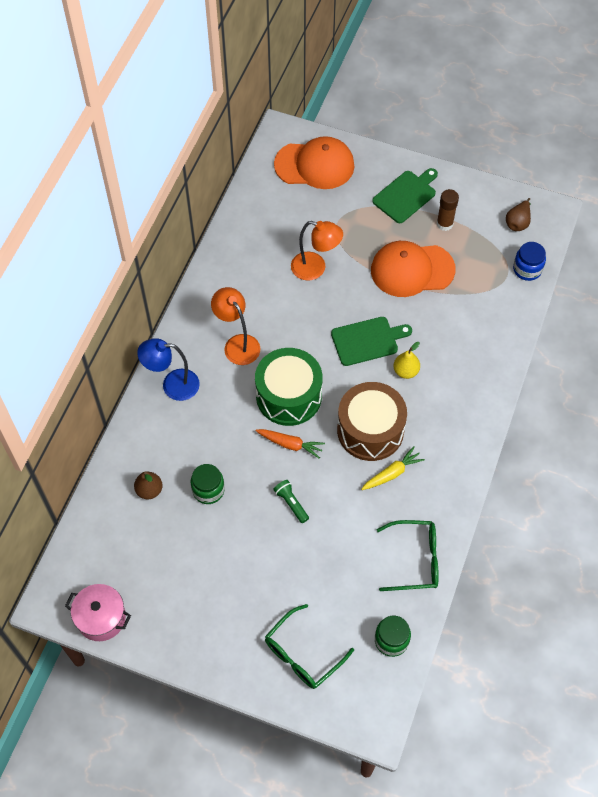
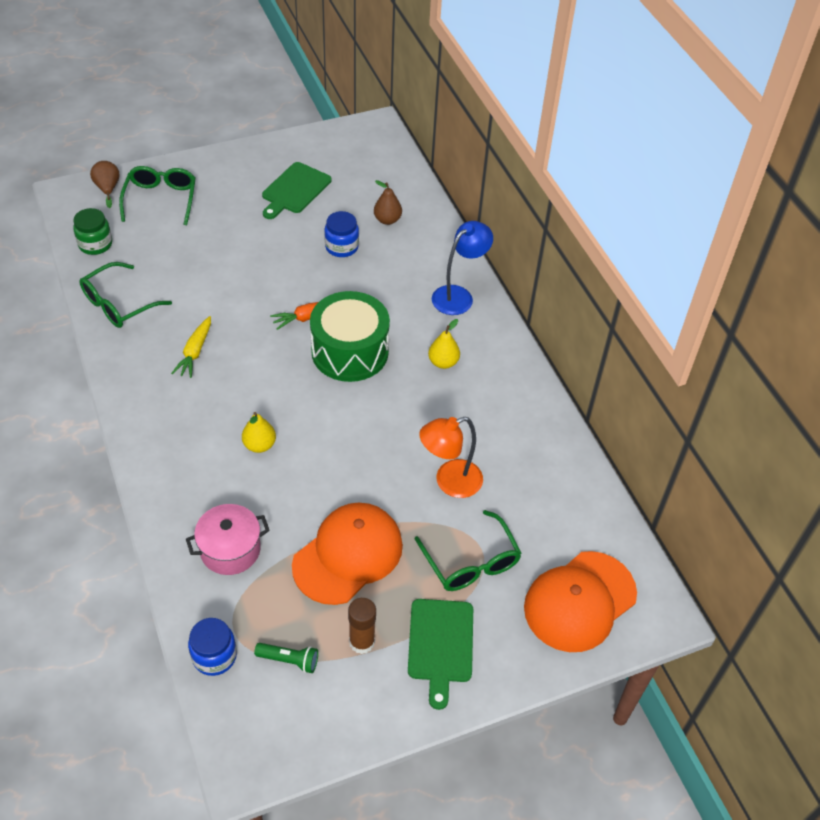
camera: 135 degrees right, 10 degrees down
(101, 618) = (332, 138): pink pot -> pink pot (230, 549)
(208, 490) = (341, 247): green jar -> blue jar
(237, 344) = (443, 362): orange lamp -> yellow pear
(291, 503) = (264, 278): green flashlight -> green flashlight (289, 660)
(349, 220) = (471, 562): none -> green glasses
(367, 340) = (325, 448): green cutting board -> green cutting board (295, 190)
(370, 430) = (247, 372): brown drum -> none
(517, 222) = (274, 715): brown pear -> brown pear (108, 189)

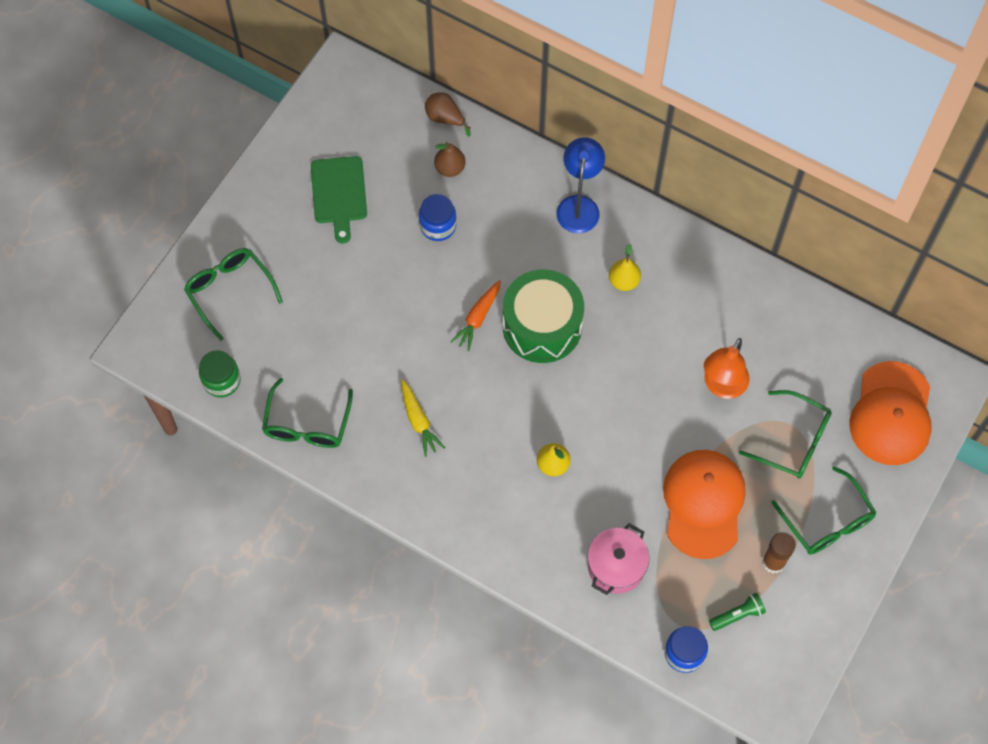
camera: 35 degrees left, 15 degrees up
(108, 189) = (168, 315): brown pear -> brown pear (445, 118)
(440, 645) = (827, 522): green cutting board -> green glasses

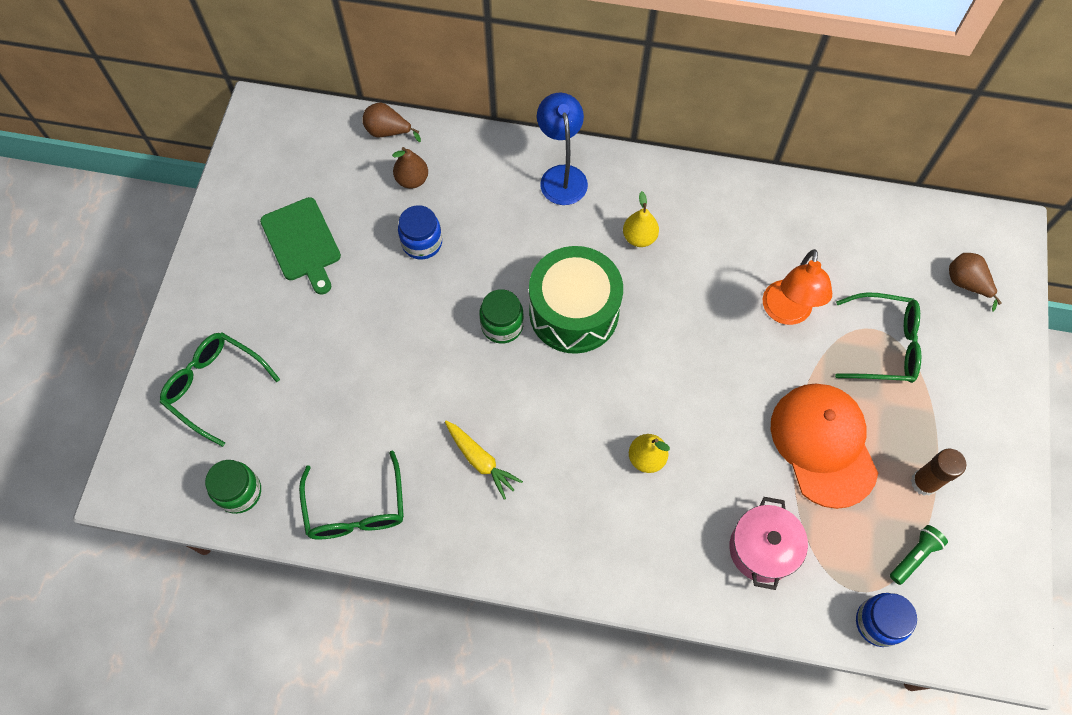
camera: 20 degrees left, 0 degrees up
(478, 317) = (502, 325): orange carrot -> green jar
(827, 522) = (958, 418): green glasses -> none
(891, 414) = (966, 283): orange cap -> brown pear

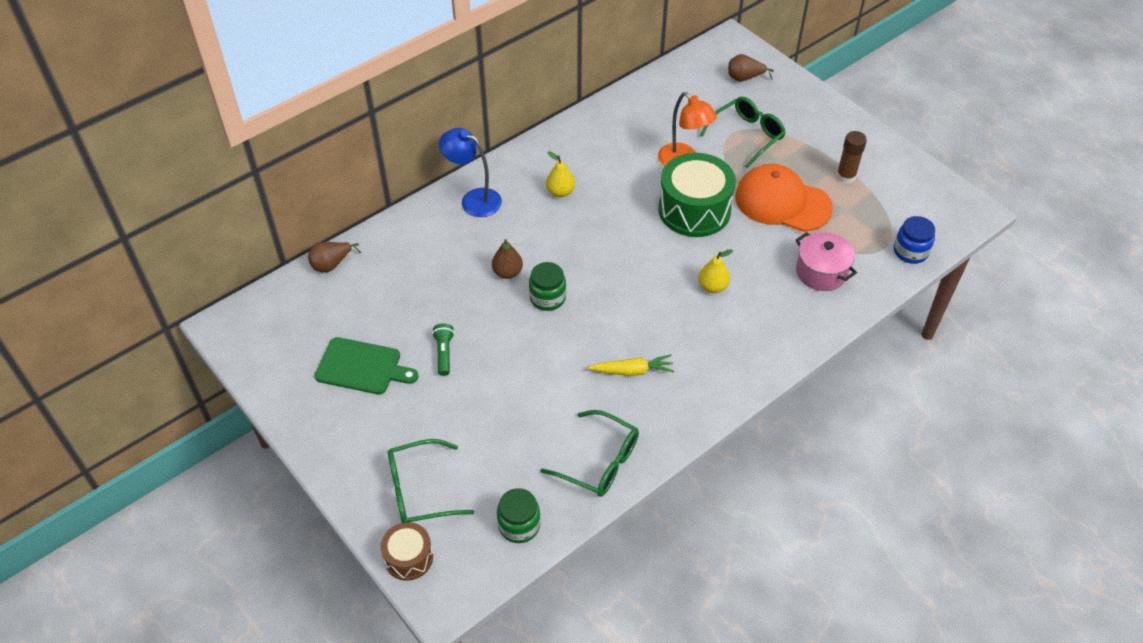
camera: 50 degrees left, 15 degrees down
(145, 430) = (408, 558): none -> brown drum
(412, 180) = (385, 275): brown pear -> brown pear (507, 272)
(422, 243) = (439, 301): blue jar -> none
(574, 312) = (577, 256): green drum -> green drum (694, 210)
(914, 556) = (885, 210): green flashlight -> green flashlight (444, 353)

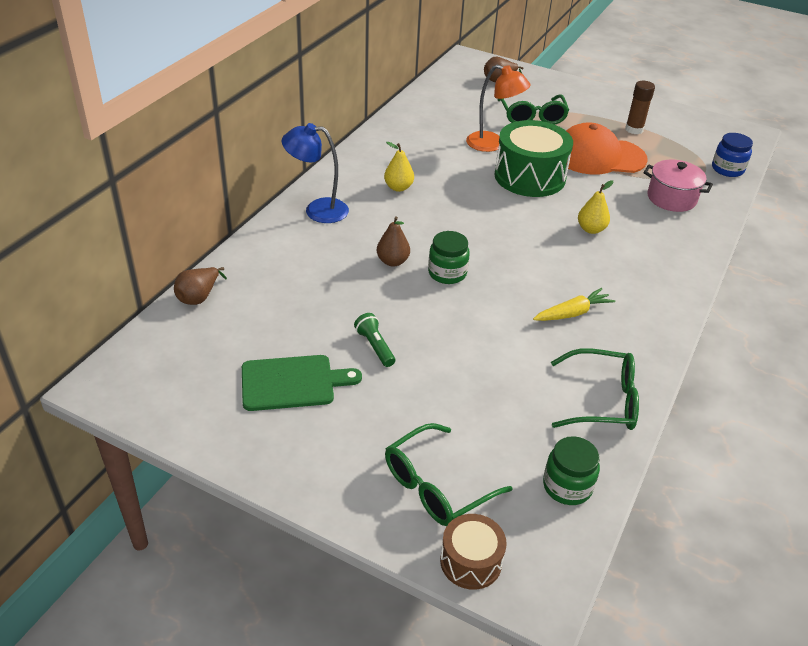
camera: 25 degrees left, 10 degrees down
(747, 135) = (532, 117): green glasses -> green glasses turned 150 degrees clockwise

